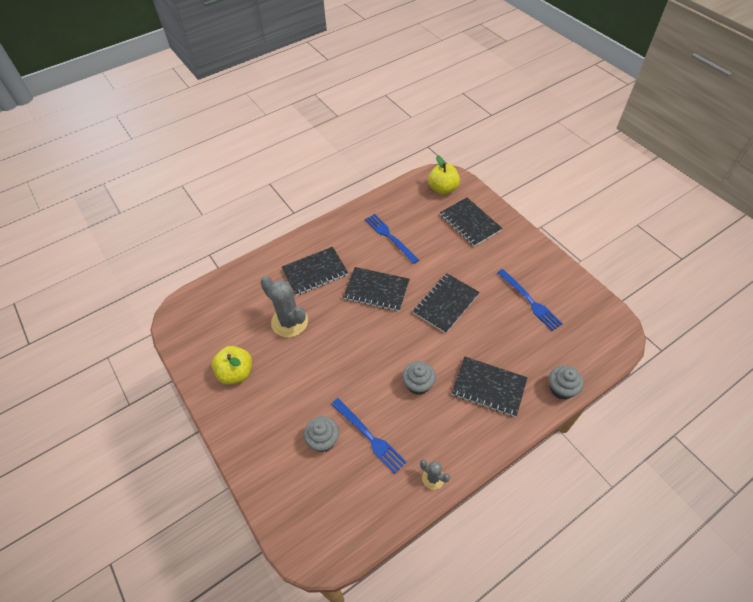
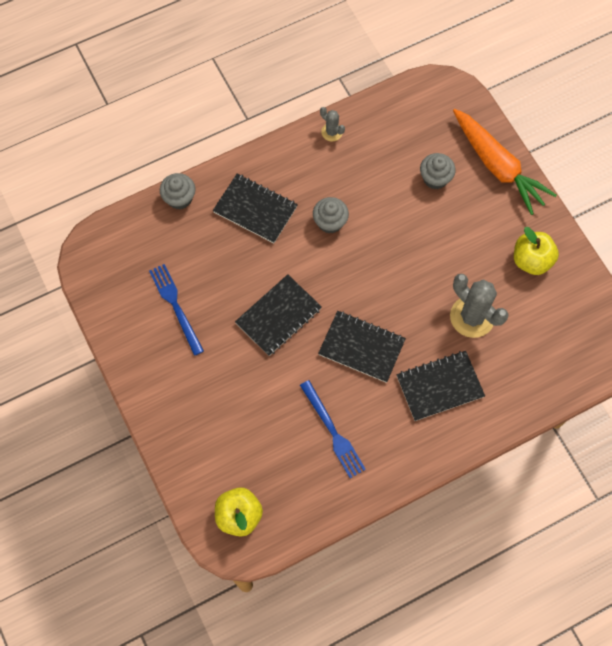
camera: 175 degrees left, 15 degrees up
(261, 461) = (497, 166): none -> orange carrot
(369, 436) = (388, 176): blue fork -> none
(470, 223) = (216, 441): black notebook -> none

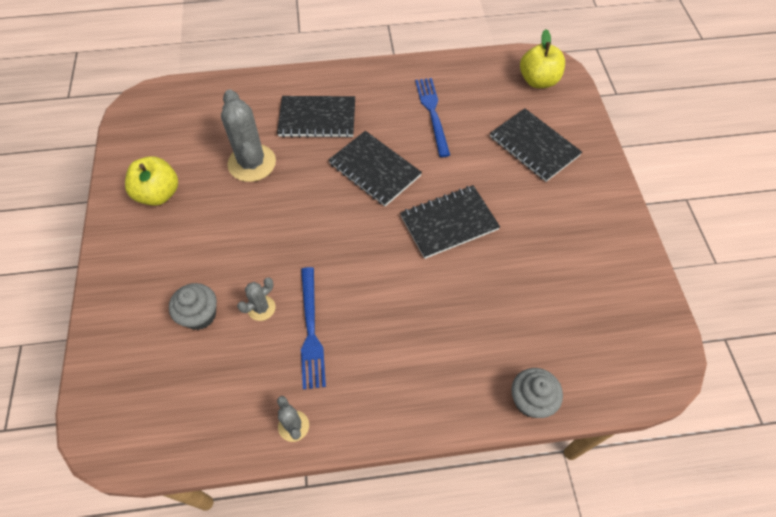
camera: 160 degrees left, 10 degrees down
(176, 306) = (562, 268): blue fork -> blue fork (311, 331)
(255, 209) = (435, 351): black notebook -> black notebook (534, 146)
(330, 222) = (350, 304): grey cupcake -> none
(394, 197) = (261, 308): none -> grey cactus
(497, 166) = (119, 304): orange carrot -> none

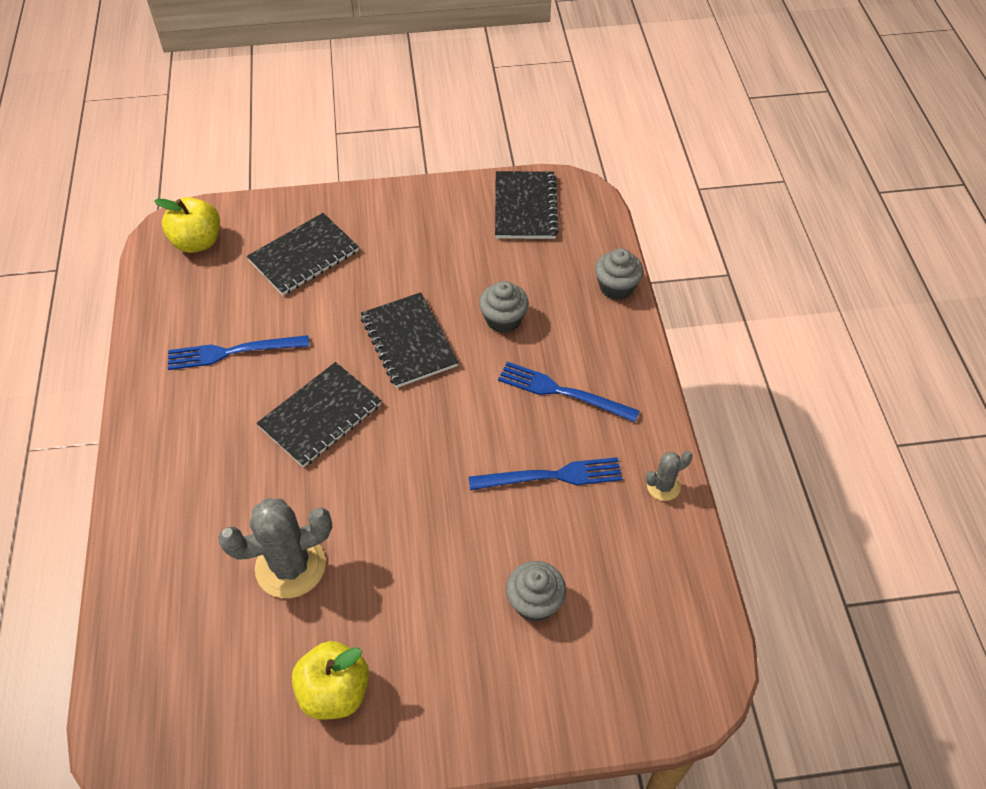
camera: 90 degrees left, 5 degrees down
(261, 308) = (523, 531): grey cactus -> none
(317, 118) = (218, 487): black notebook -> black notebook (525, 207)
(398, 343) = (562, 392): none -> blue fork
(479, 295) = (503, 320): none -> grey cupcake

